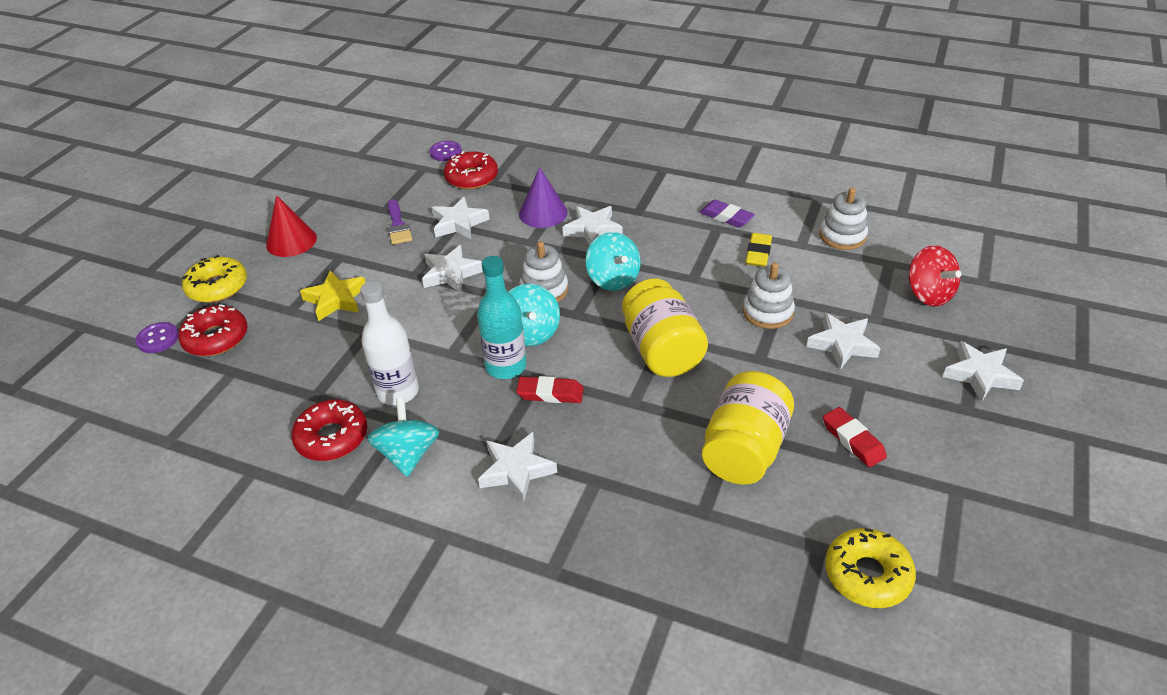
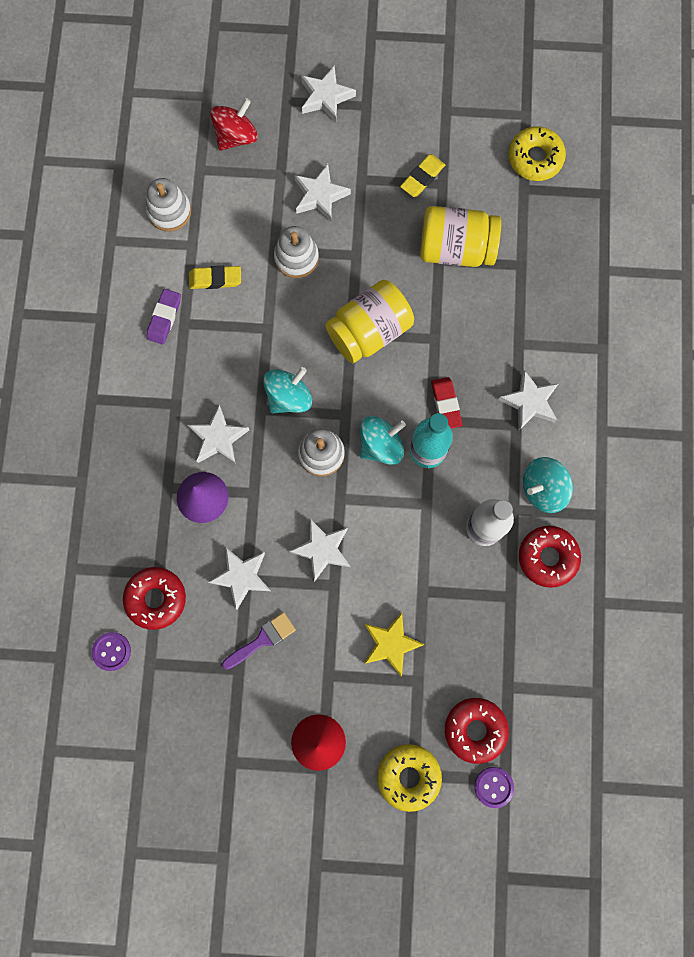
camera: 110 degrees left, 35 degrees up
(853, 440) = (422, 177): red eraser -> yellow eraser

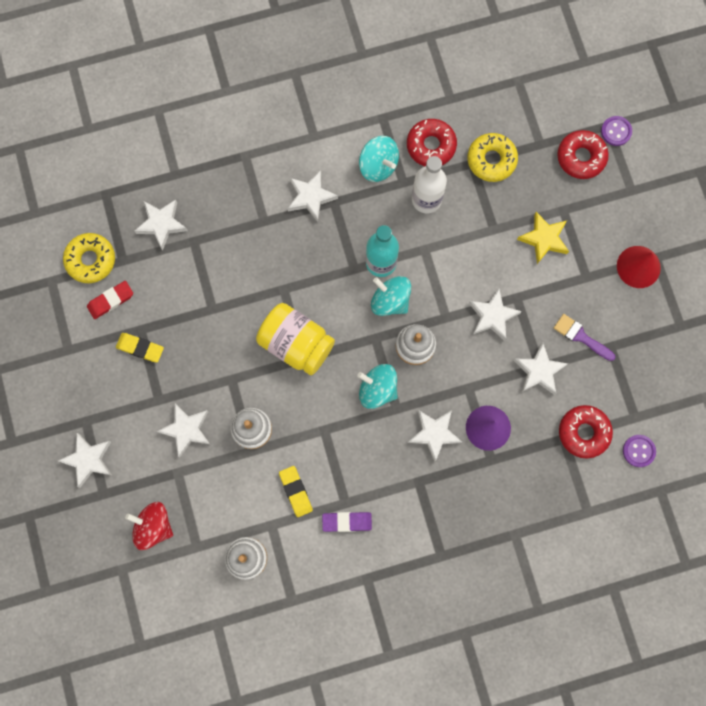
camera: 110 degrees left, 0 degrees up
(408, 776) = (634, 193): yellow donut -> yellow donut (491, 160)
(446, 404) = (336, 261): red eraser -> red eraser (111, 300)
(456, 248) = (197, 298): yellow jar -> none
(551, 239) = (162, 224): none -> white star

